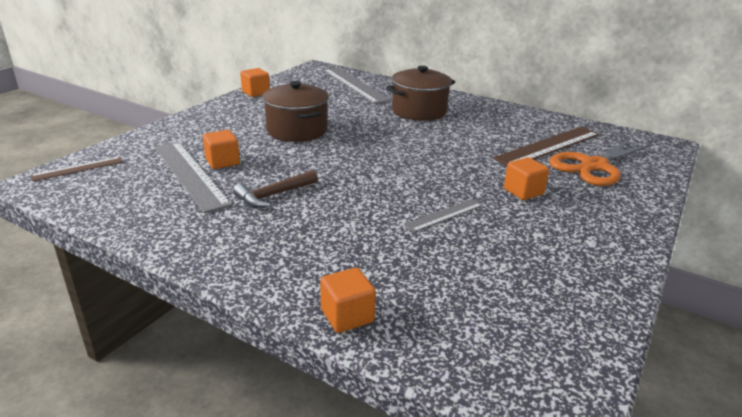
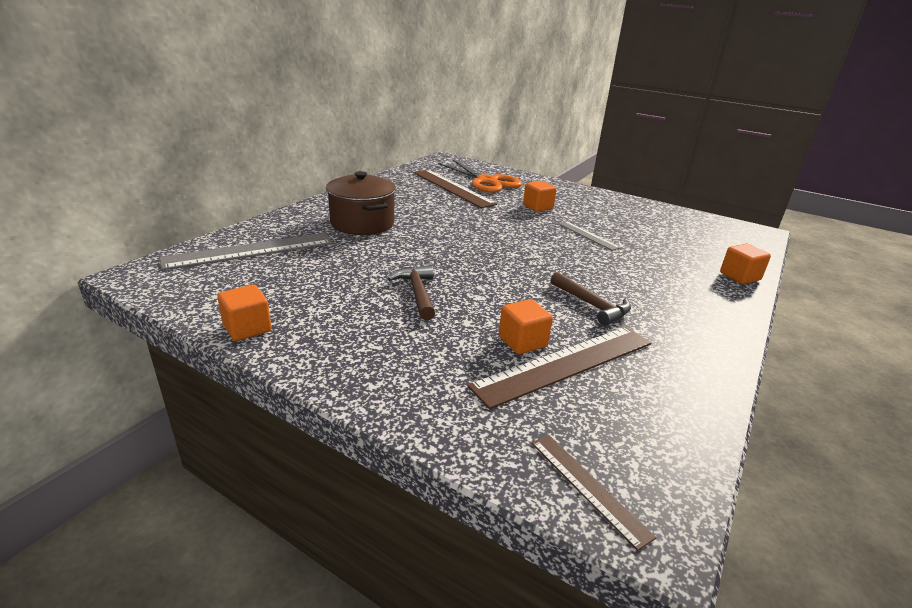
camera: 90 degrees left, 0 degrees up
(190, 174) = (565, 364): grey ruler -> brown ruler
(297, 130) = (417, 292): brown pot -> brown hammer

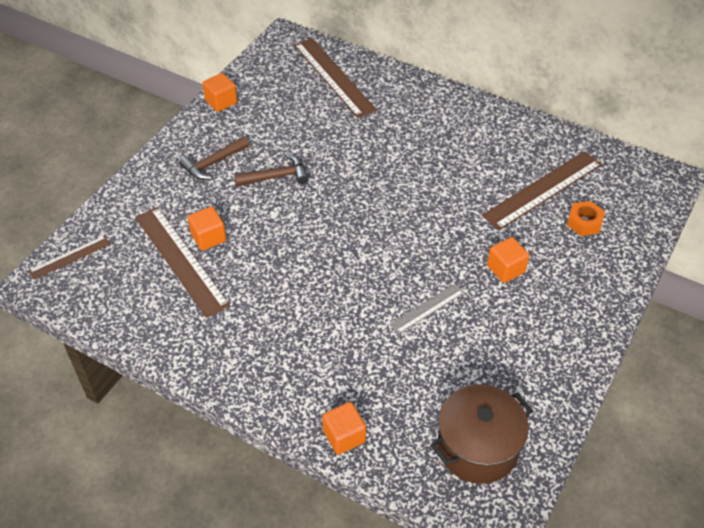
camera: 90 degrees right, 20 degrees up
(250, 251) = (333, 77): grey ruler -> brown ruler
(362, 223) = (408, 129): brown pot -> brown pot (477, 447)
(487, 181) = (584, 222): orange scissors -> orange nut
(592, 305) = (266, 288): brown hammer -> brown hammer (213, 163)

